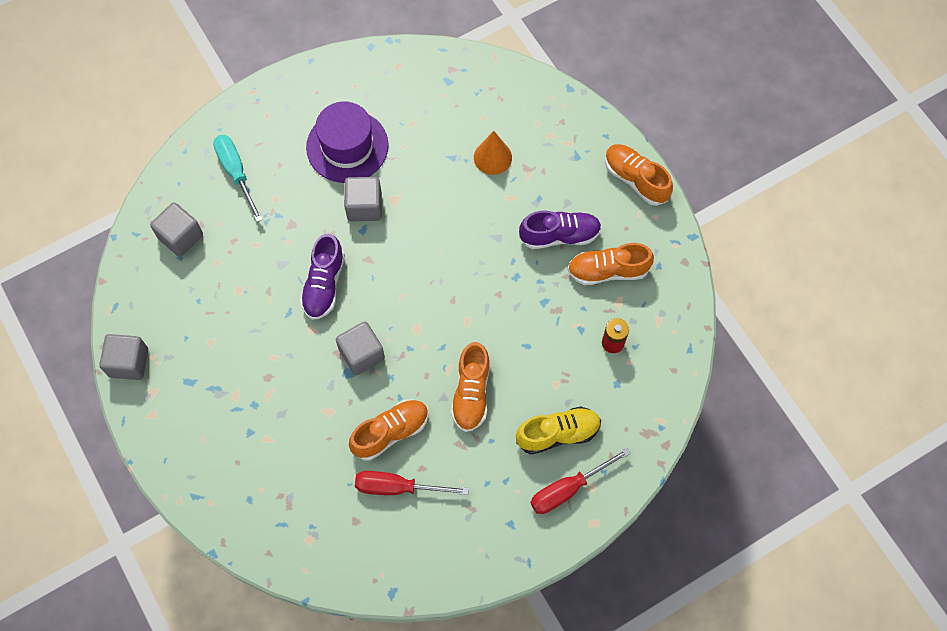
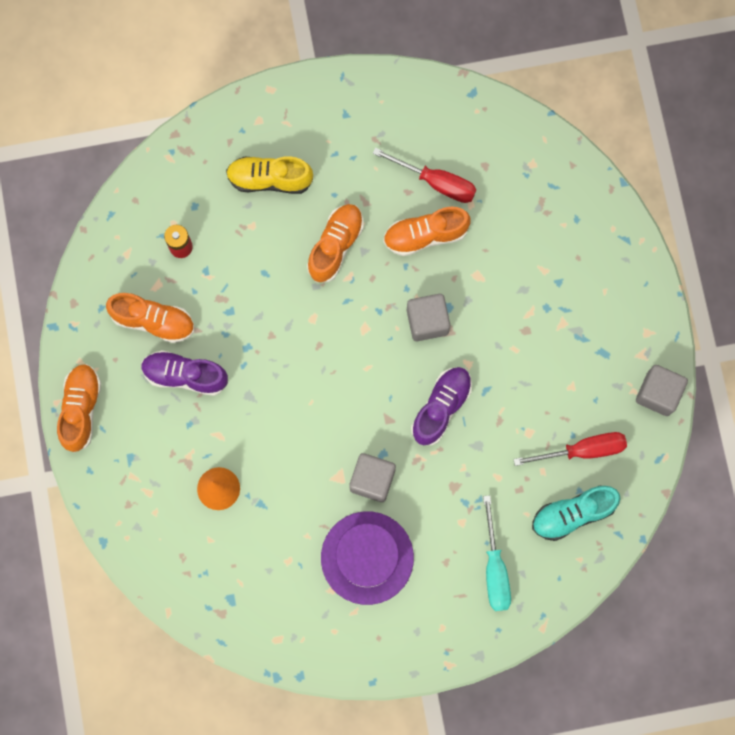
camera: 160 degrees left, 10 degrees up
(180, 236) = (572, 514): grey cube -> turquoise shoe
(568, 489) = (281, 126): red screwdriver -> red screwdriver (582, 450)
(635, 179) = (81, 409): orange shoe -> orange shoe turned 150 degrees counterclockwise

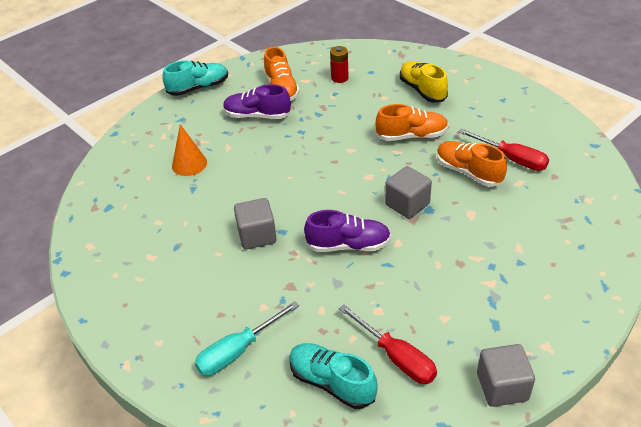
camera: 60 degrees right, 35 degrees down
(81, 409) = (198, 88): orange shoe -> turquoise shoe
(185, 375) = (257, 116): purple shoe -> purple shoe turned 60 degrees counterclockwise
(367, 557) = (190, 263): purple hat -> none
(436, 182) = (511, 159): red screwdriver -> red screwdriver turned 45 degrees counterclockwise

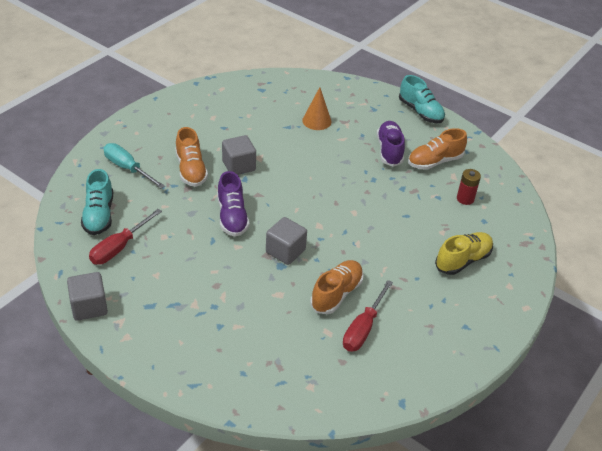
camera: 75 degrees right, 0 degrees up
(332, 382) = (99, 215): turquoise shoe -> turquoise shoe turned 150 degrees clockwise
(411, 136) = (383, 253): orange shoe -> orange shoe (191, 170)

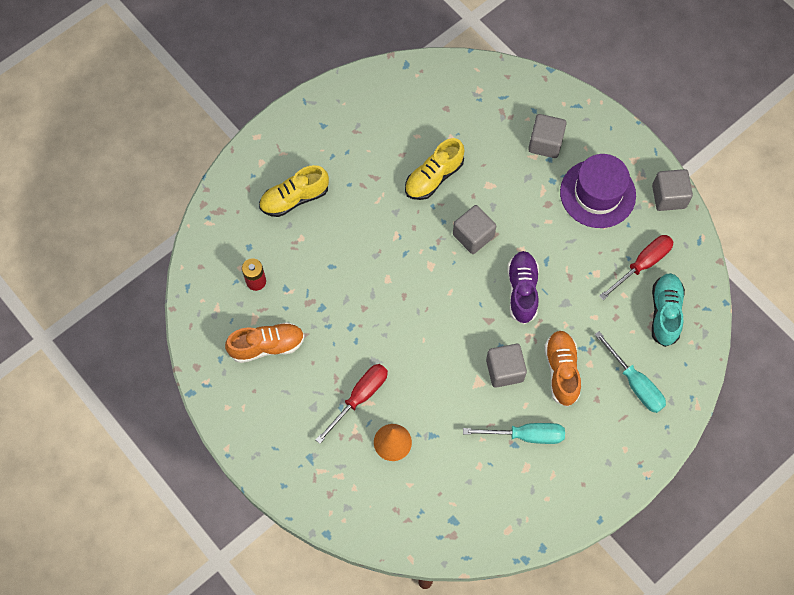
camera: 165 degrees left, 25 degrees up
(165, 300) = (597, 193): none -> purple hat
(215, 133) = (525, 435): none -> turquoise screwdriver
(226, 340) = (545, 143): none -> grey cube
(336, 294) = (433, 177): orange shoe -> yellow shoe
(363, 328) = (418, 137): red screwdriver -> red screwdriver (359, 397)
(389, 151) = (316, 372): purple shoe -> none
(420, 112) = (249, 442): turquoise shoe -> none

